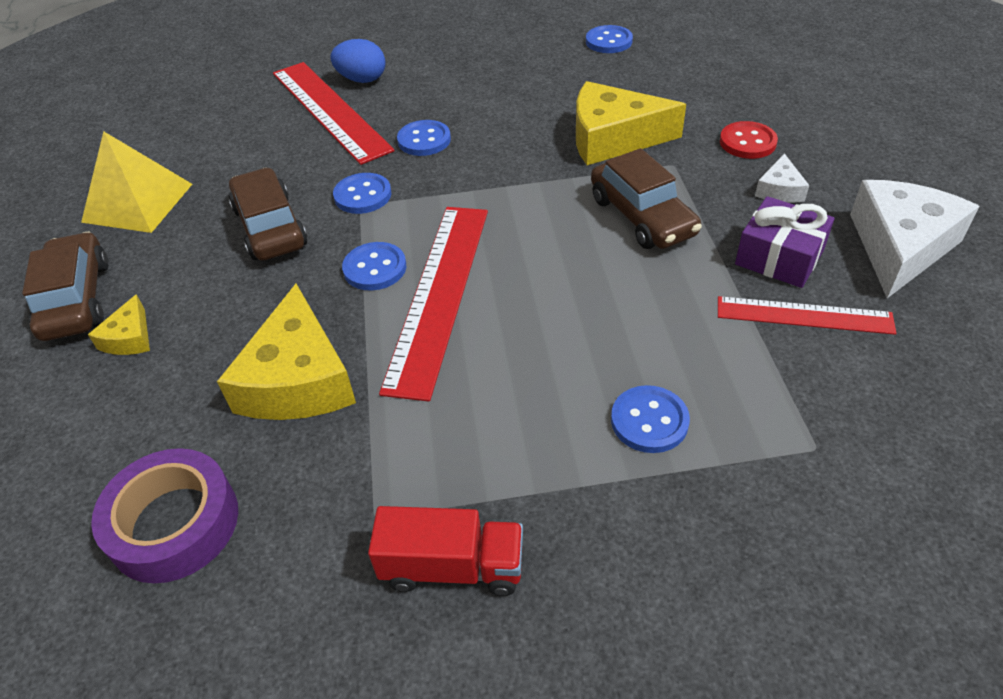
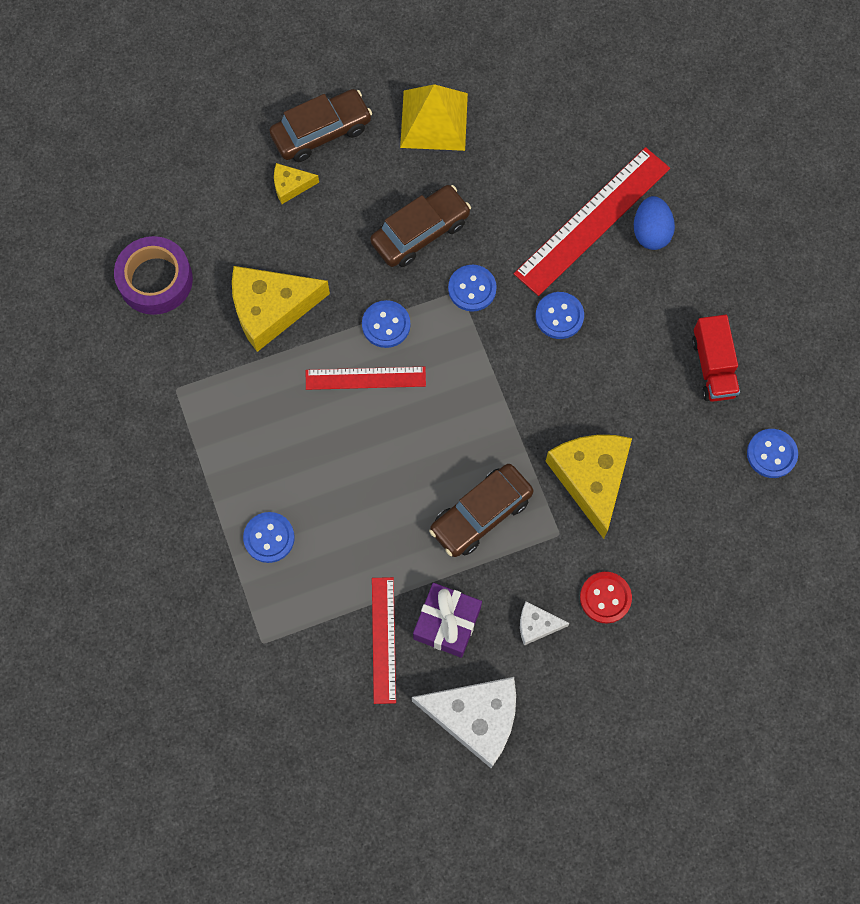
camera: 75 degrees right, 25 degrees up
(438, 294) = (365, 378): red ruler -> red ruler, size x0.59
(452, 567) = (149, 440): red truck -> red truck (713, 367)

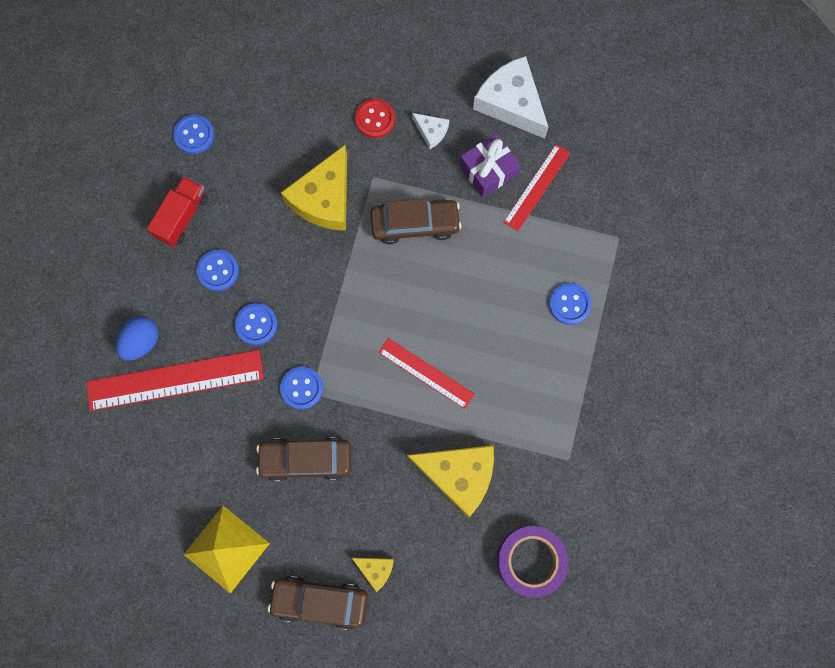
camera: 145 degrees left, 5 degrees up
(386, 325) = (383, 403): blue button -> blue button (218, 271)

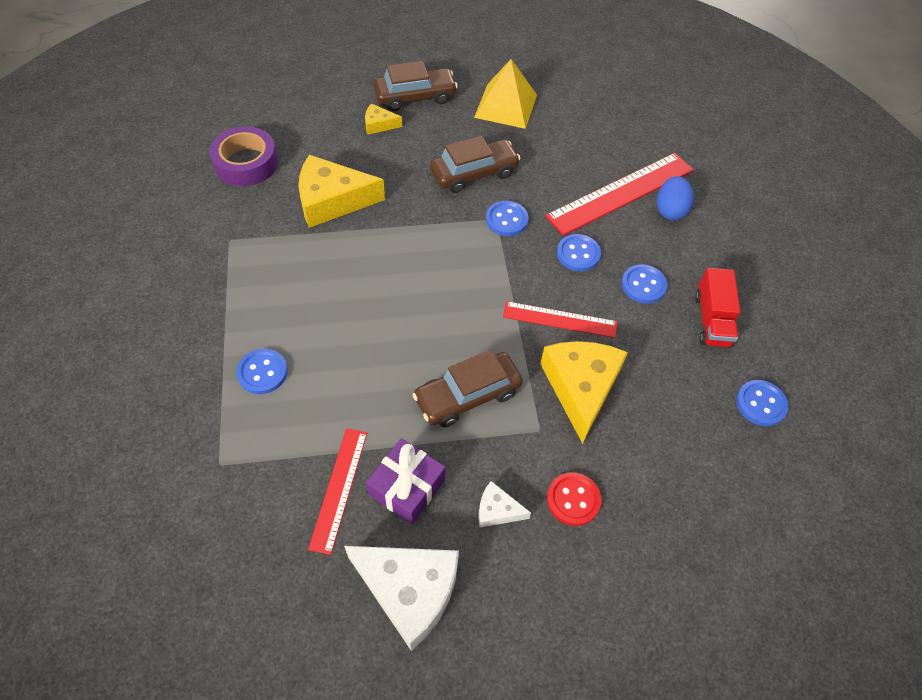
camera: 155 degrees right, 20 degrees down
(426, 373) = (395, 265): red ruler -> red ruler (560, 319)

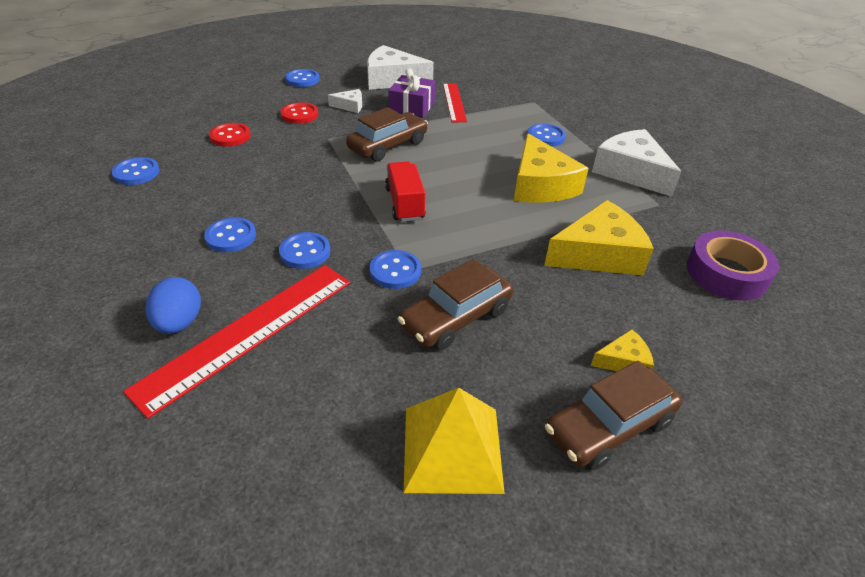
camera: 165 degrees right, 15 degrees down
(215, 289) = (631, 172): none -> white cheese
(560, 319) = (319, 198): red ruler -> none
(563, 625) = (302, 79): none -> blue button
(581, 388) = (297, 161): yellow cheese -> yellow cheese (540, 185)
(665, 461) = (230, 136): none -> red button
(712, 320) = (161, 220): red truck -> red truck (404, 204)

